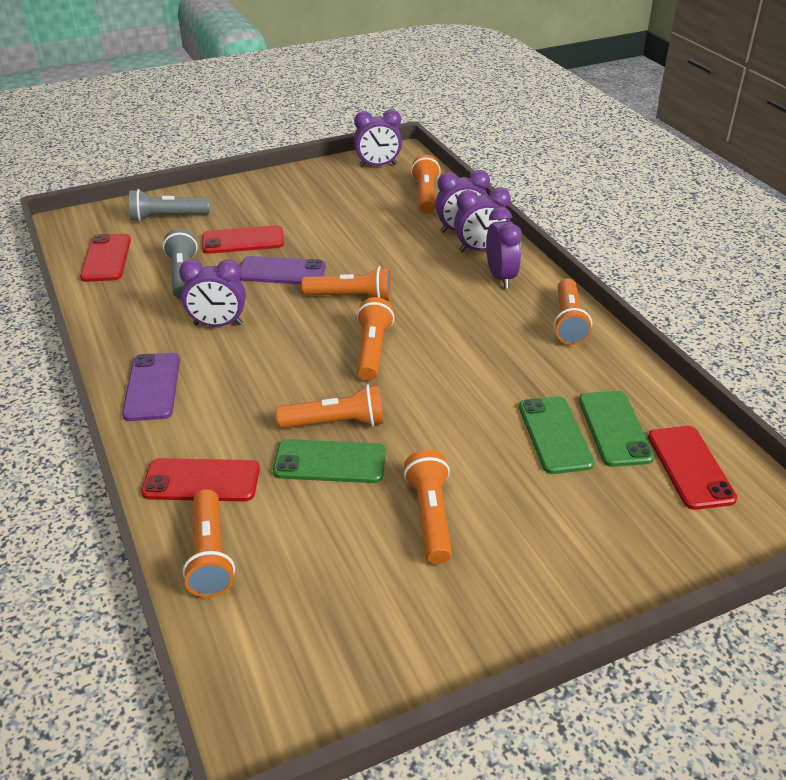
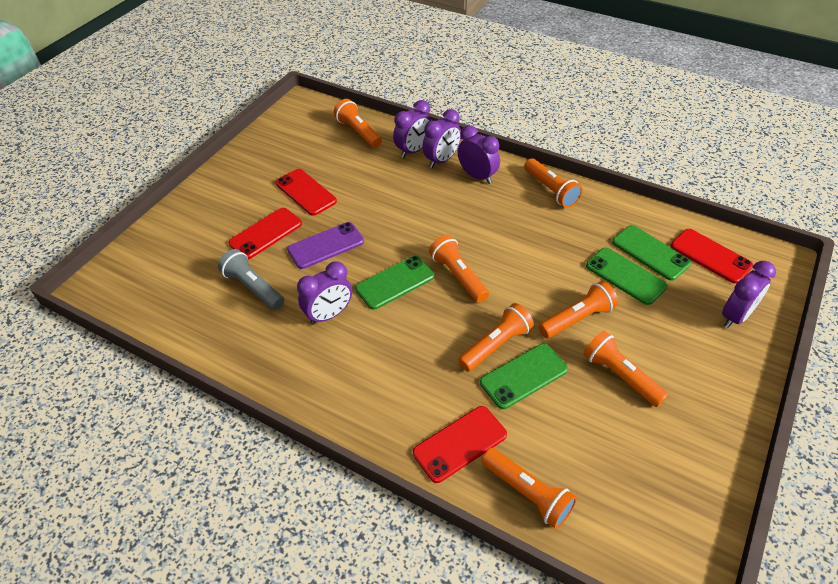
camera: 35 degrees left, 10 degrees up
(106, 258) = (169, 305): red phone -> red phone (306, 192)
(152, 387) = (340, 394): purple phone -> none
(167, 217) = (178, 242): grey flashlight -> none
(306, 327) = (395, 282): none -> green phone
(351, 297) = (399, 241): orange flashlight -> orange flashlight (577, 318)
(378, 165) = (296, 120): purple clock -> purple clock (735, 316)

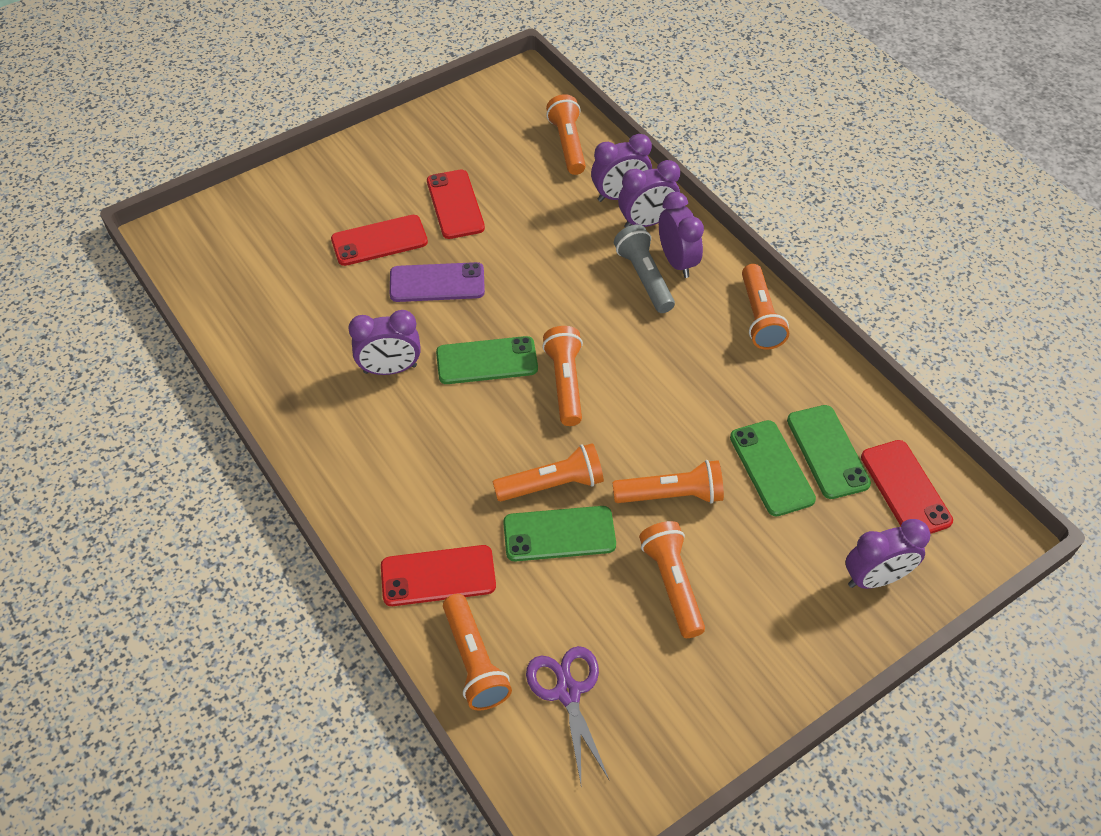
camera: 25 degrees right, 5 degrees up
(253, 288) = (328, 303): grey flashlight -> grey flashlight (644, 278)
(606, 482) = (568, 691): none -> purple scissors

